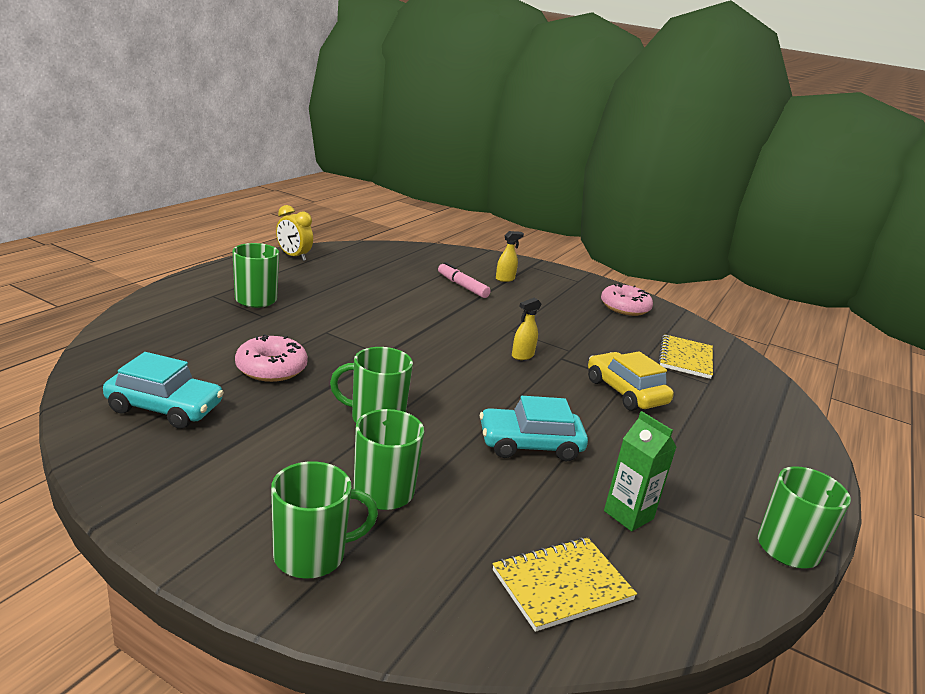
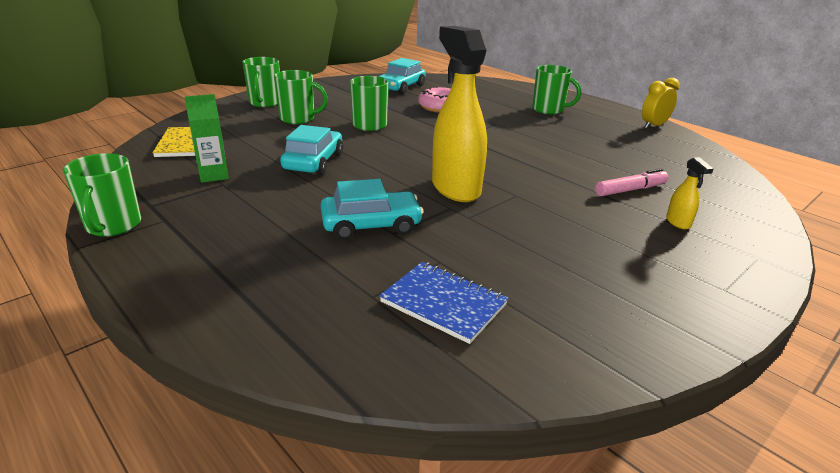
camera: 110 degrees right, 5 degrees up
(522, 356) = (455, 188): yellow spray bottle -> yellow spray bottle, size x2.42
(624, 307) = (624, 306): pink donut -> none
(625, 392) = (371, 225): yellow car -> turquoise car
(685, 358) = (443, 303): yellow notebook -> blue notebook

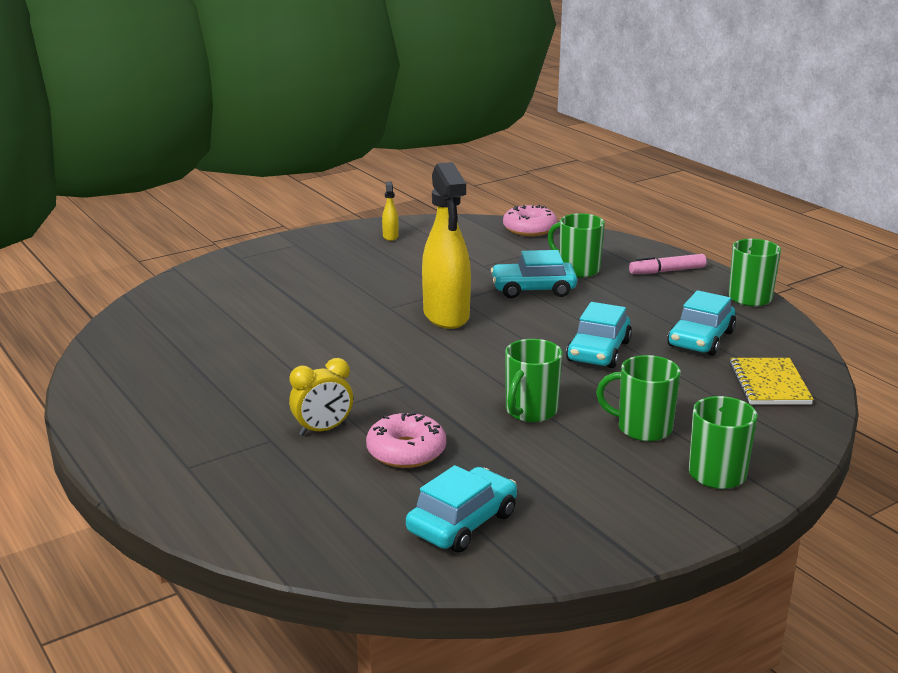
camera: 170 degrees left, 5 degrees down
(214, 175) = (701, 339): green carton -> turquoise car
(382, 364) = (529, 229): none -> pink donut
(443, 303) = (488, 247): blue notebook -> none
(549, 110) = (220, 438): green mug -> green mug (578, 269)
(630, 190) = (268, 307): pink marker -> pink marker (667, 271)
(653, 126) = (97, 394): yellow clock -> yellow clock (323, 430)
(678, 223) = (264, 280): yellow spray bottle -> yellow spray bottle (390, 236)

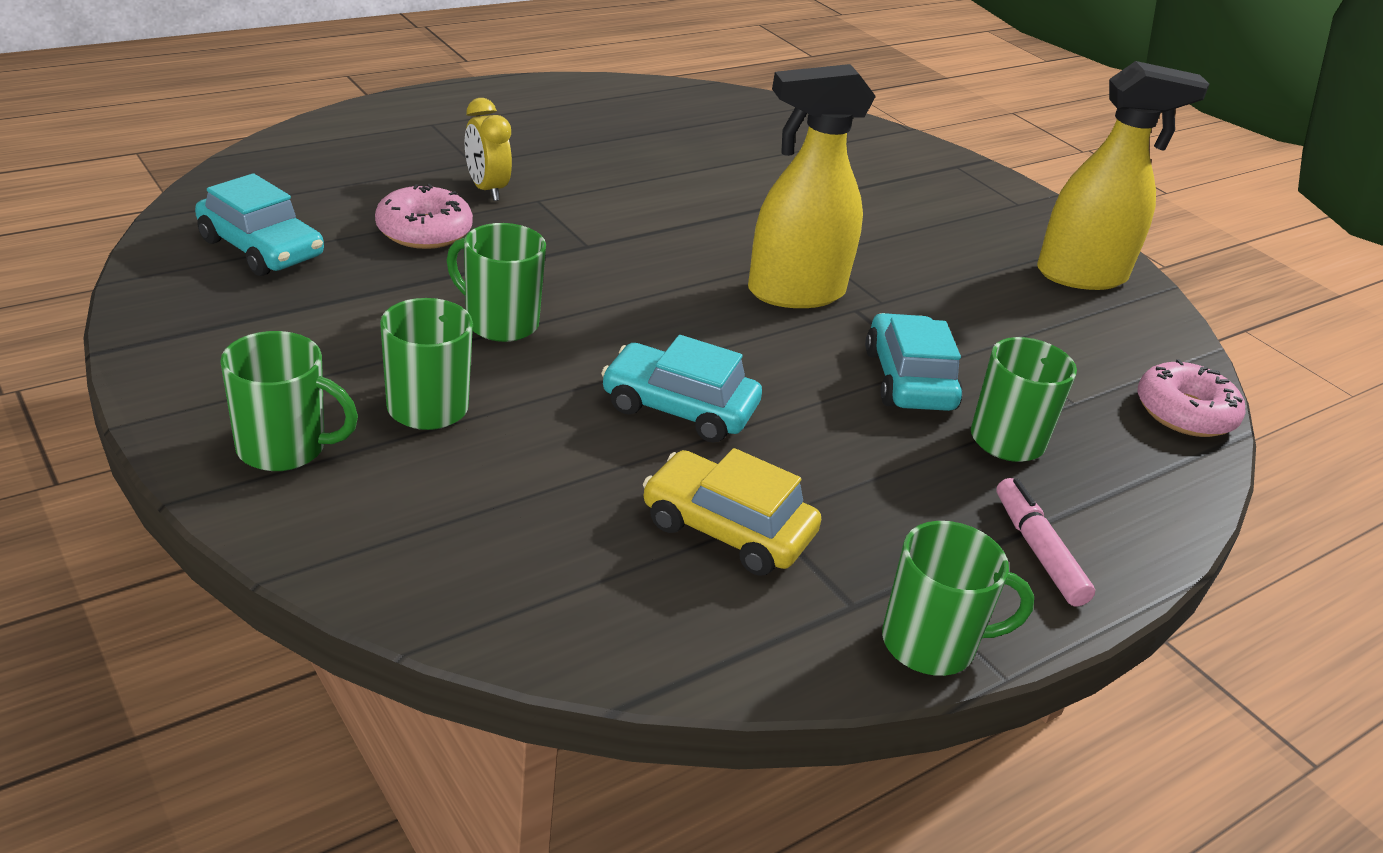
camera: 85 degrees right, 10 degrees up
(390, 236) = (1082, 275): yellow spray bottle -> yellow spray bottle, size x2.42
(701, 339) = (727, 529): turquoise car -> yellow car
(769, 384) = (546, 574): yellow notebook -> none

